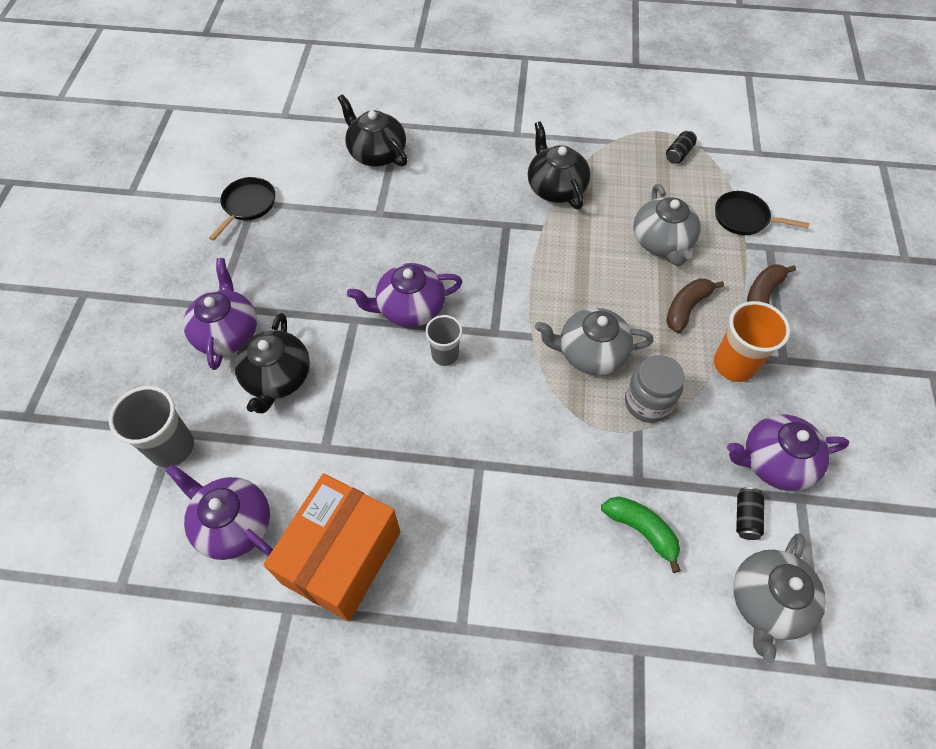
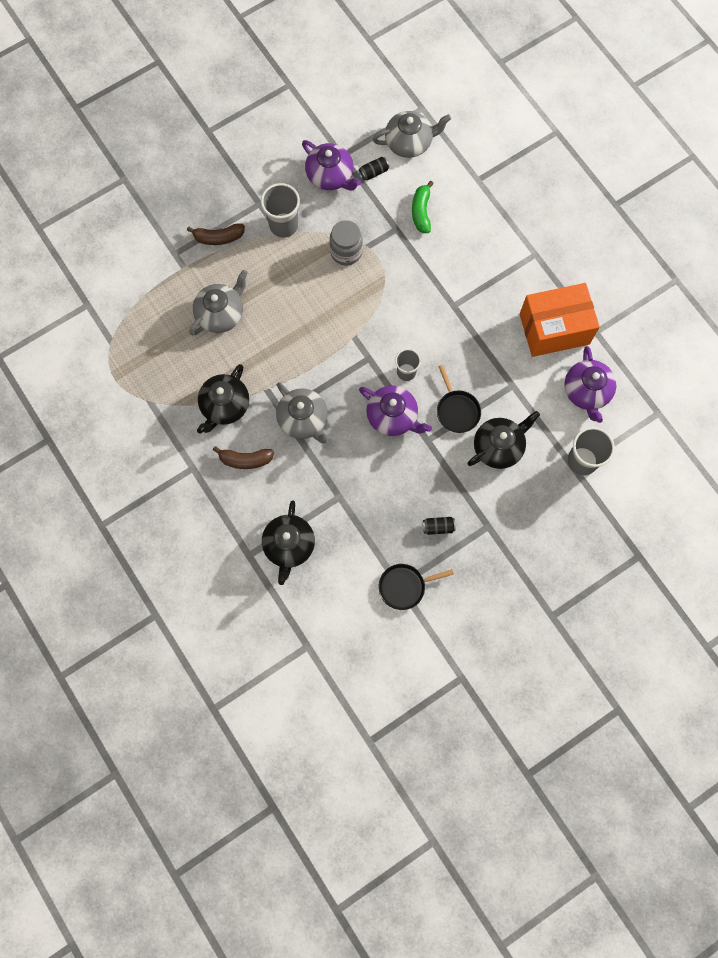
camera: 130 degrees left, 15 degrees up
(227, 333) = (498, 502): purple teapot -> none
(590, 353) = (338, 299): grey teapot -> grey teapot (303, 419)
(678, 154) = (128, 352): black can -> black can (438, 527)
(686, 308) = (263, 270): brown banana -> brown banana (245, 460)
(734, 364) = (283, 225): orange cup -> grey cup
(744, 218) = (160, 280): black pan -> black pan (457, 410)

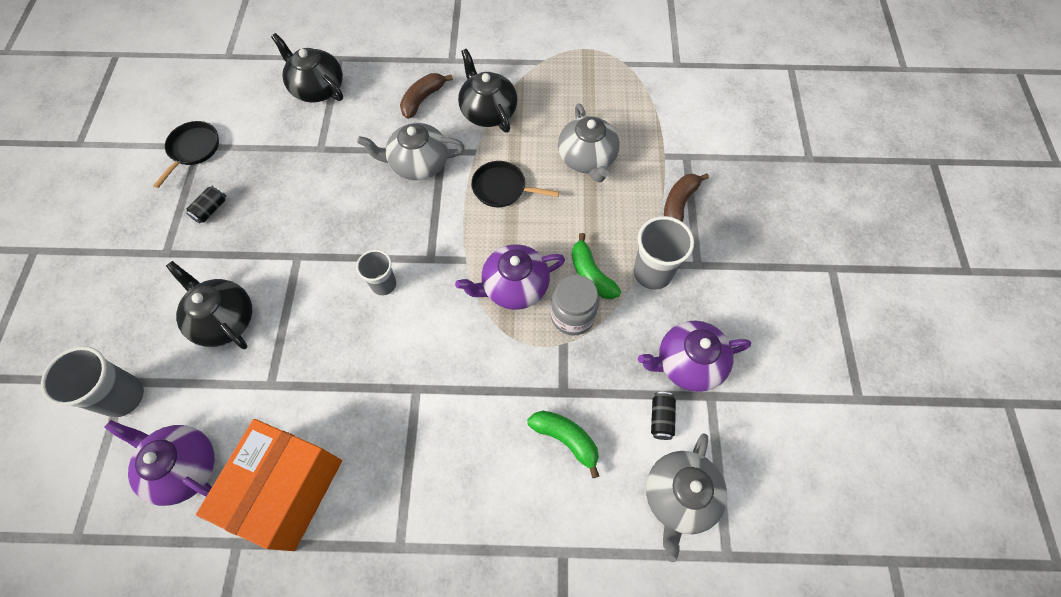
camera: 125 degrees right, 10 degrees down
(310, 258) = (591, 274): none -> green banana
(393, 416) = (350, 241): purple teapot -> purple teapot (514, 287)
(457, 410) = (299, 305): black pan -> black pan (502, 188)
(498, 447) = (224, 320): black teapot -> black teapot turned 135 degrees clockwise

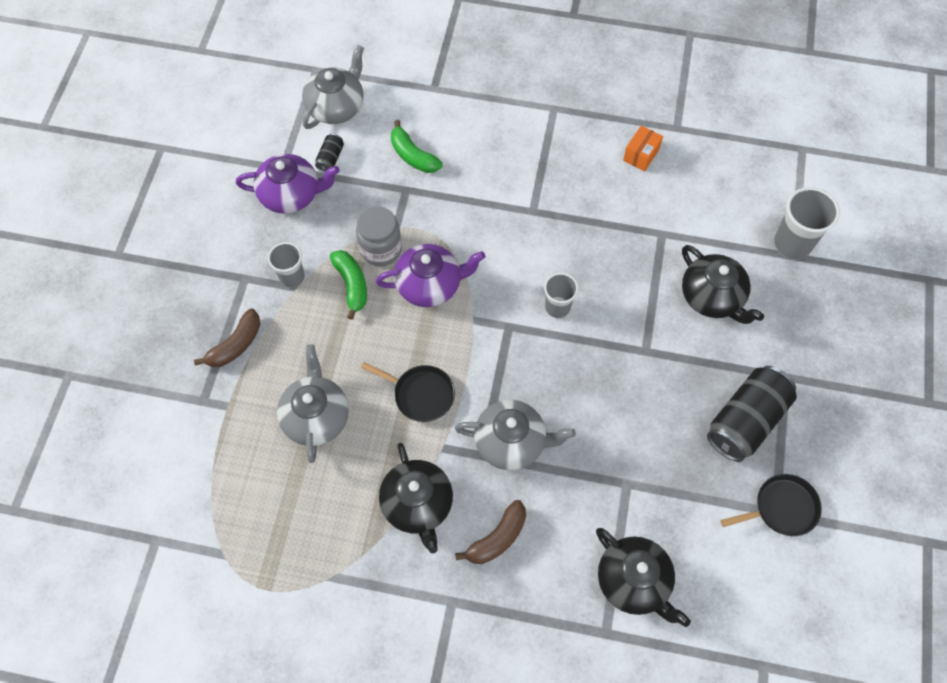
camera: 170 degrees left, 0 degrees up
(183, 467) = (727, 182): purple teapot -> none
(193, 149) = (782, 508): black pan -> black pan turned 135 degrees counterclockwise
(211, 209) = (746, 421): black can -> black can, size x2.25
(287, 490) = (641, 155): orange box -> orange box, size x0.42
(652, 273) = (292, 277): grey cup -> grey cup, size x0.64

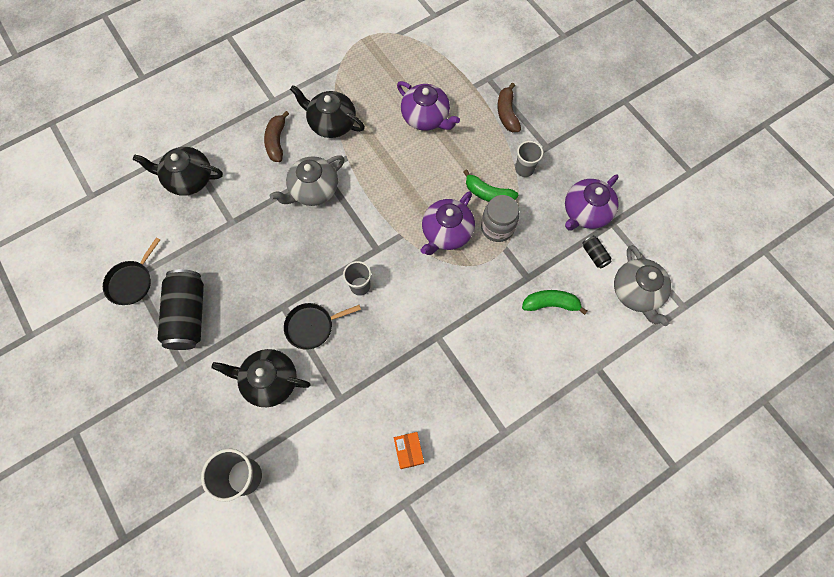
camera: 135 degrees right, 5 degrees up
(316, 416) = (426, 117): grey teapot -> purple teapot
(420, 394) = (386, 172): black pan -> black pan (312, 326)

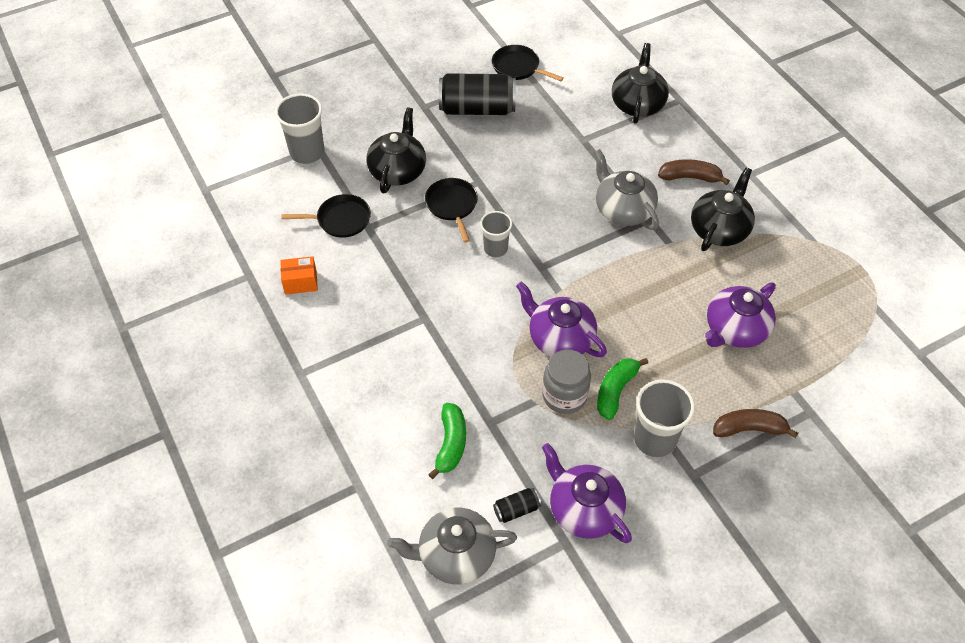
camera: 95 degrees right, 15 degrees down
(332, 426) = (340, 220): none -> black pan
(524, 169) = (655, 439): grey cup -> grey cup, size x1.55

